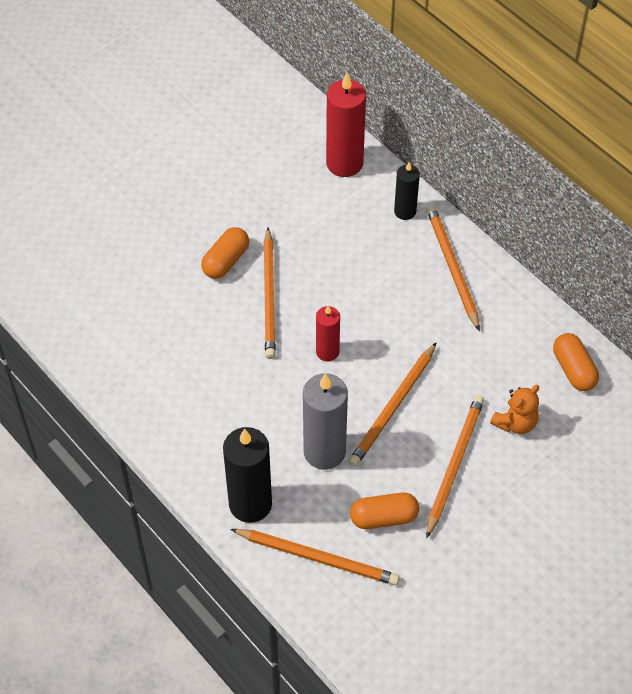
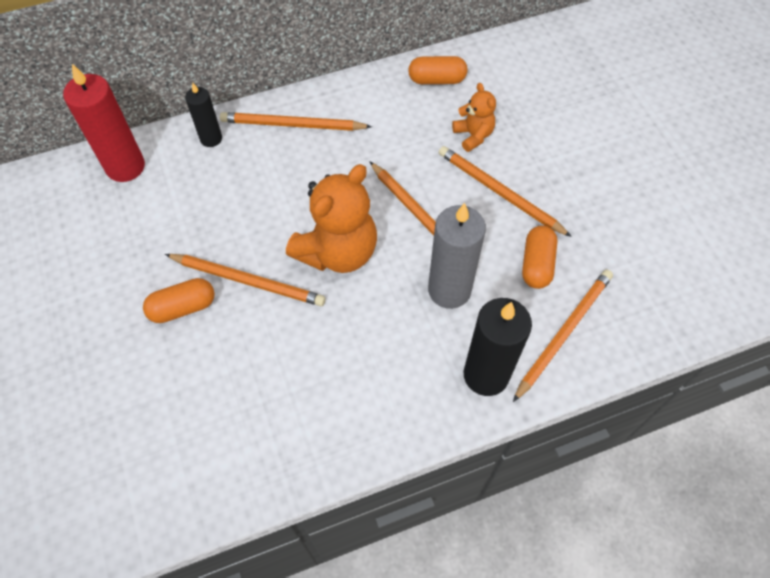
camera: 70 degrees left, 5 degrees up
(226, 261) = (183, 307): orange capsule -> orange capsule turned 75 degrees counterclockwise
(327, 352) = (338, 251): red candle -> orange teddy bear

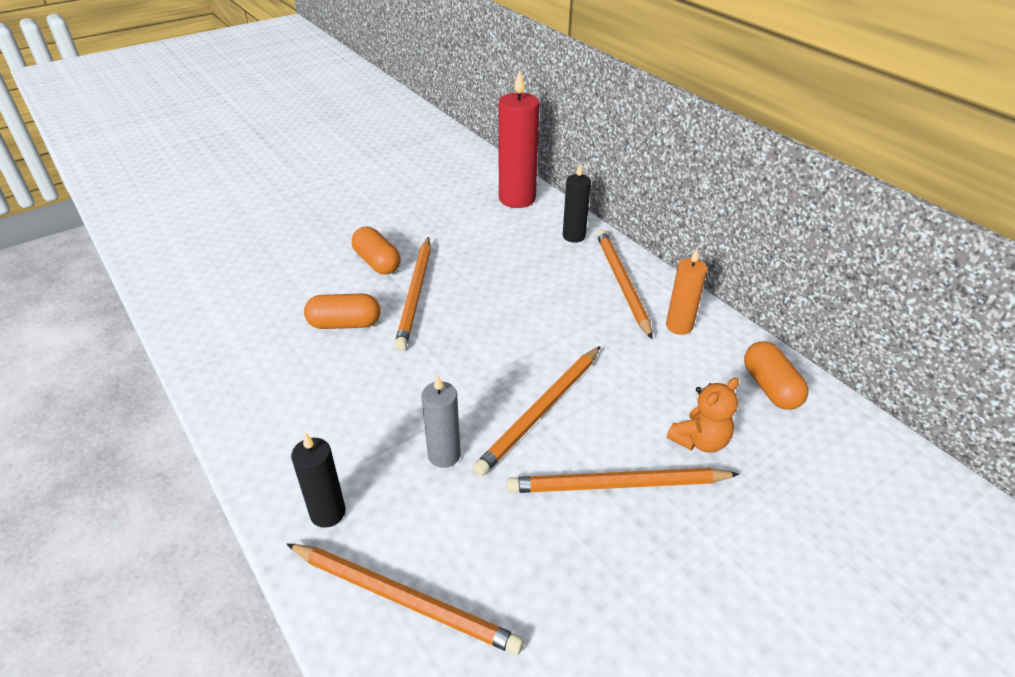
camera: 75 degrees right, 20 degrees down
(338, 251) = (469, 348): orange teddy bear -> none
(358, 106) = (679, 326): none -> orange candle
(449, 290) = (444, 455): grey candle -> grey candle, size x0.58
(486, 375) = (328, 513): black candle -> black candle, size x0.58
(499, 192) = (617, 485): orange pencil -> orange pencil turned 120 degrees counterclockwise
(536, 264) = (511, 548): orange capsule -> orange capsule (345, 324)

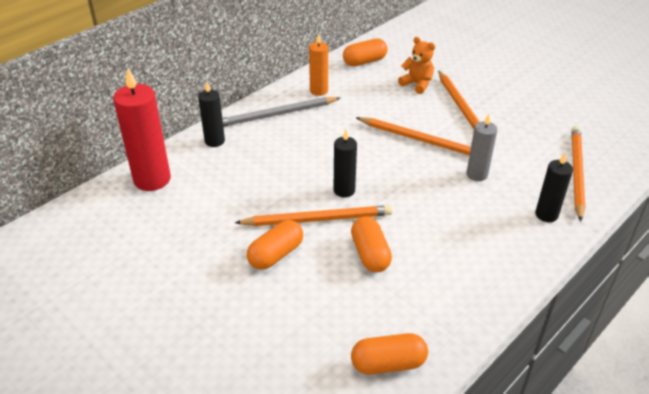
camera: 100 degrees left, 0 degrees up
(205, 313) = (388, 363): none -> orange capsule
(456, 320) = (344, 190): none -> black candle
(621, 283) = (276, 115): orange pencil -> grey pencil

